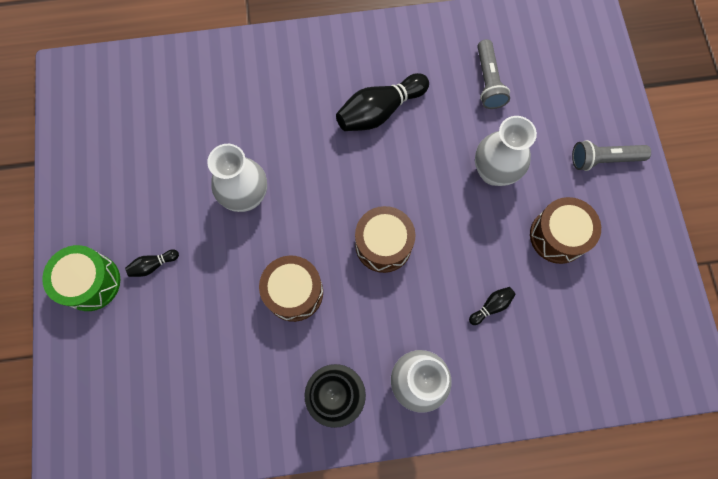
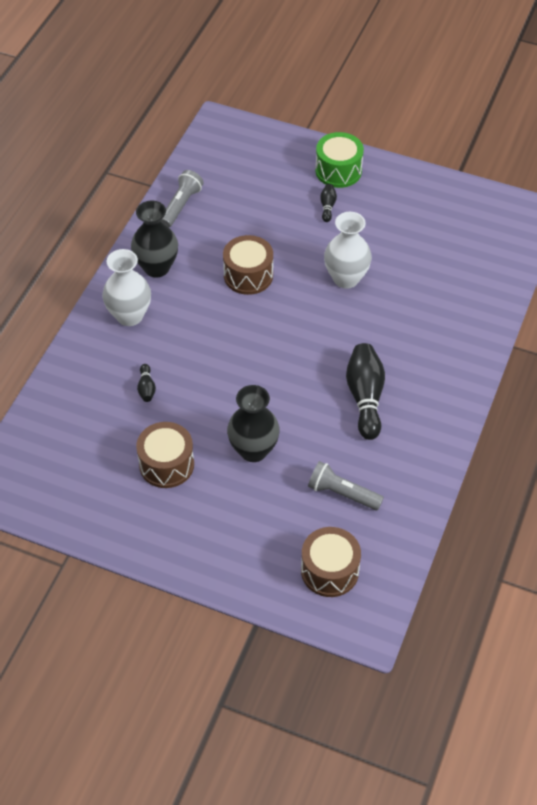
camera: 120 degrees right, 20 degrees down
(383, 244) = (245, 344): brown drum -> brown drum (329, 571)
(494, 172) = (253, 450): white vase -> black vase
(604, 159) = (207, 540): grey flashlight -> grey flashlight (181, 205)

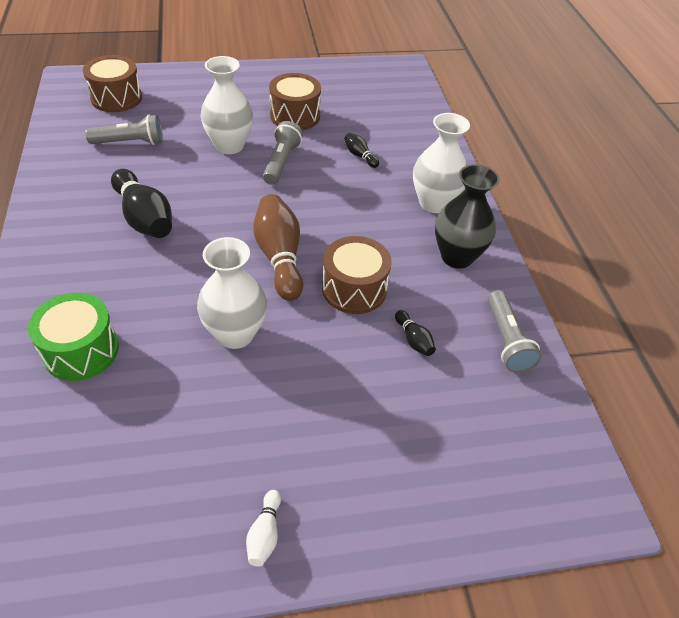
camera: 145 degrees right, 5 degrees down
(220, 410) = (281, 162): none -> grey flashlight
(253, 450) = (229, 146): black vase -> white vase
(282, 320) = (279, 257): none -> brown bowling pin
(327, 206) = (324, 431): black bowling pin -> black bowling pin (414, 340)
(338, 171) = (351, 509): green drum -> green drum (81, 350)
(386, 179) = (265, 534): none -> white bowling pin

